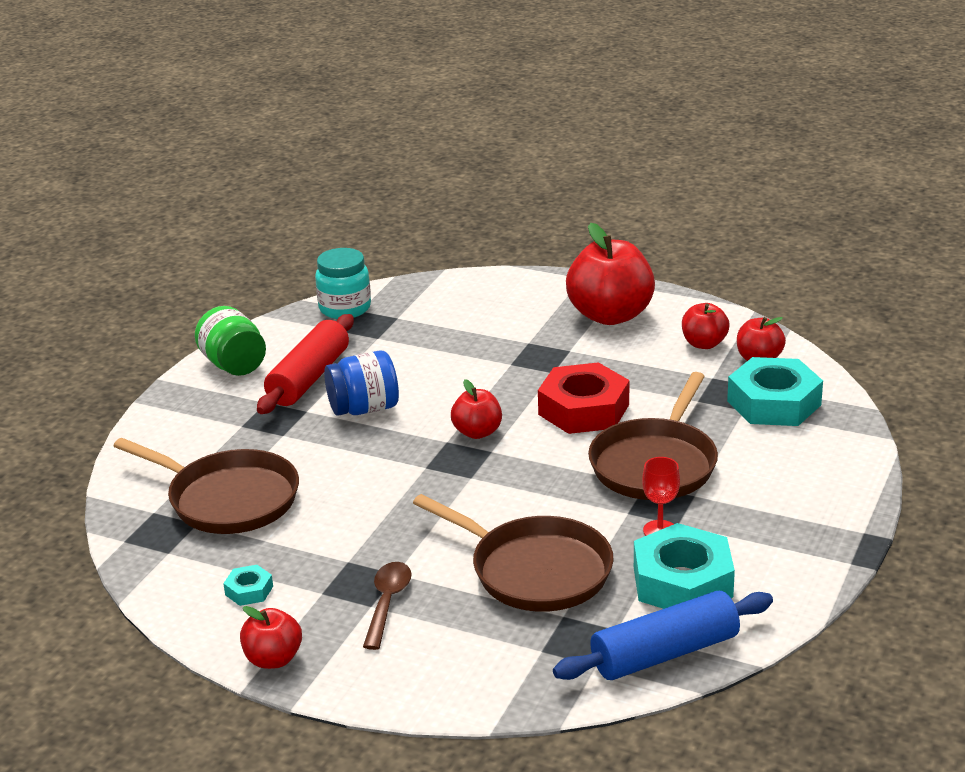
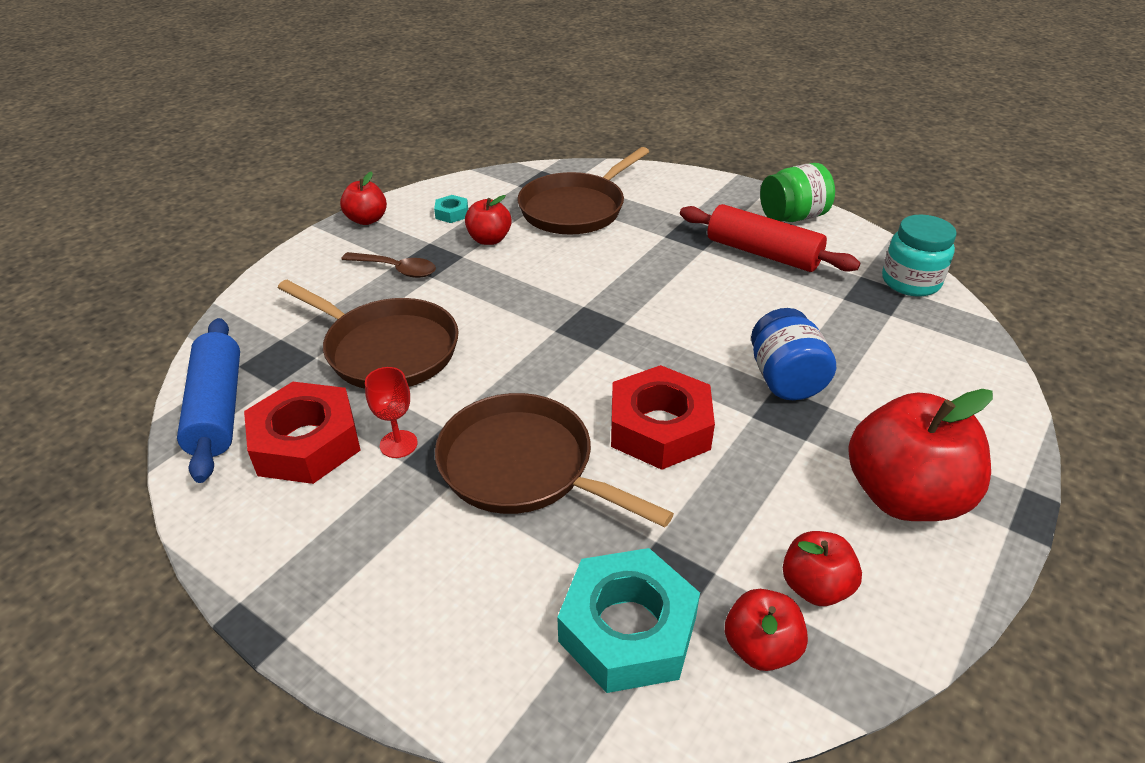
camera: 100 degrees right, 10 degrees up
(364, 409) = (698, 279): blue jar -> blue jar (785, 380)
(477, 432) = (634, 343): red apple -> red apple (489, 239)
(535, 571) = (387, 350): brown pan -> brown pan turned 105 degrees counterclockwise
(682, 582) = (306, 443): turquoise nut -> red nut

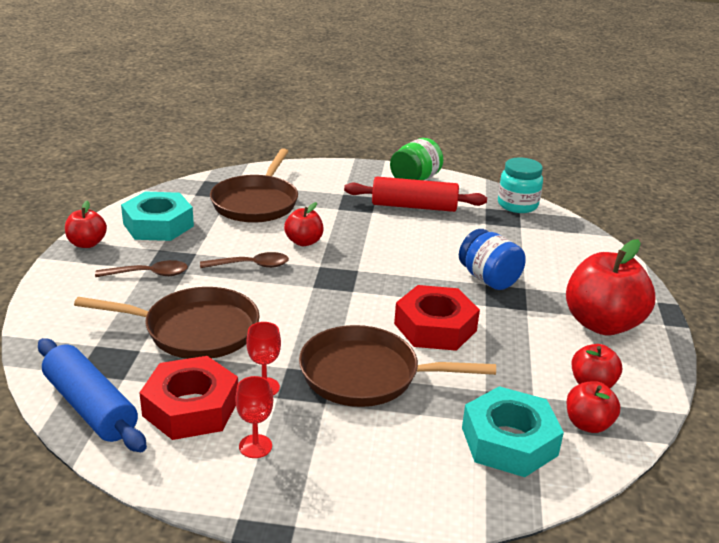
camera: 30 degrees left, 10 degrees down
(329, 516) = (255, 446): none -> red goblet
(452, 213) = (158, 225): turquoise nut -> turquoise nut, size x2.21
(489, 239) = (207, 237): red apple -> red apple (304, 242)
(508, 285) = (251, 265): none -> brown spoon

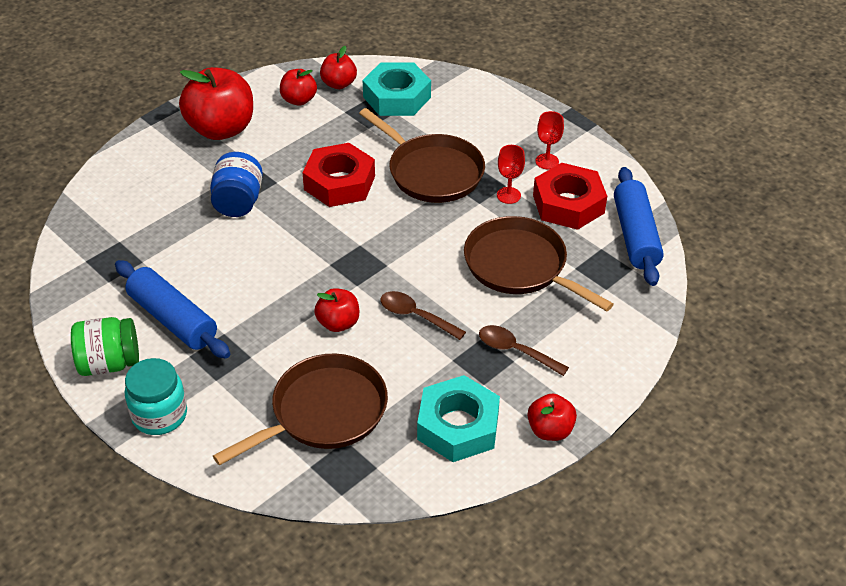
camera: 140 degrees left, 15 degrees up
(414, 206) = (173, 319): red rolling pin -> blue rolling pin
(517, 205) = (74, 268): turquoise jar -> turquoise jar (160, 415)

